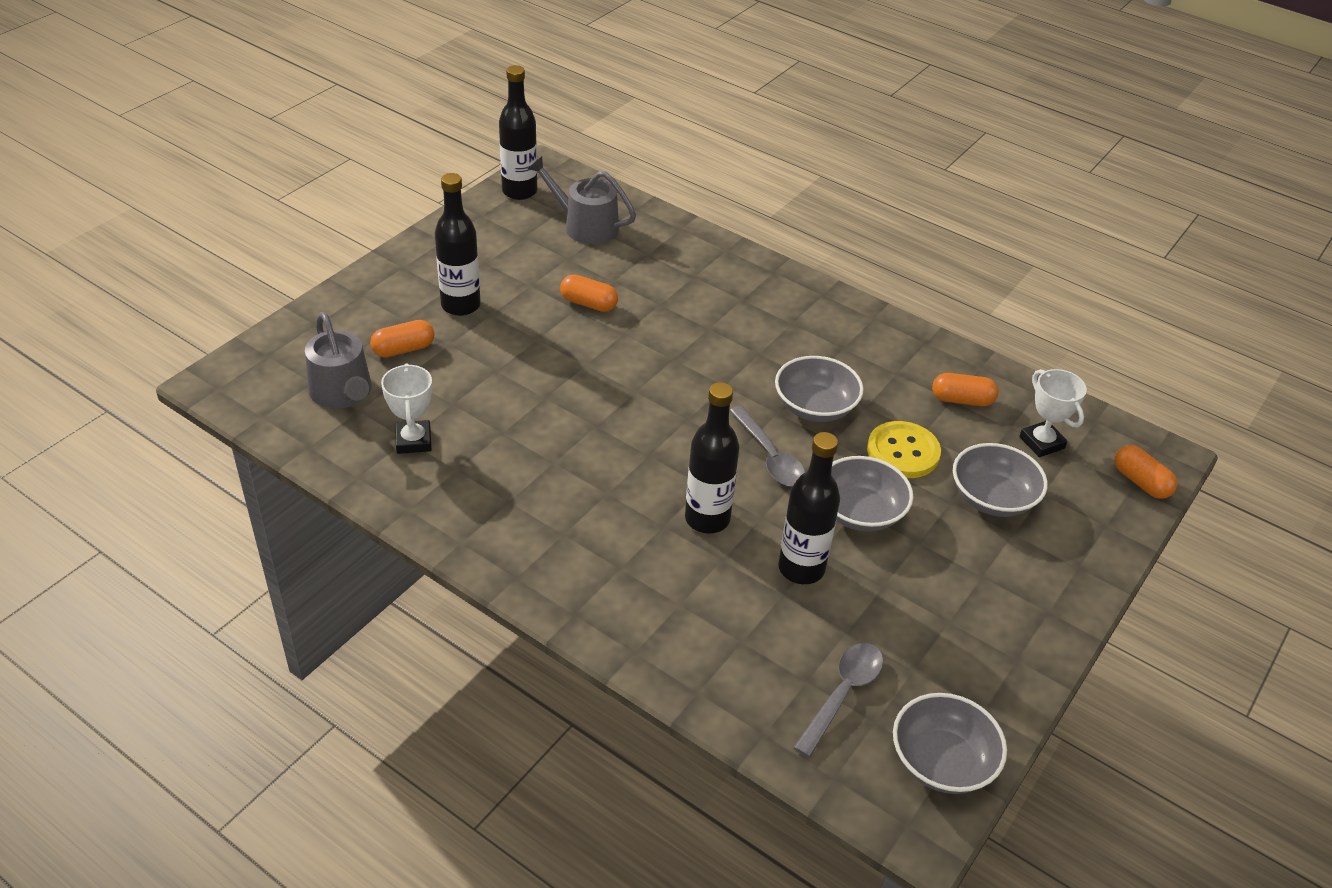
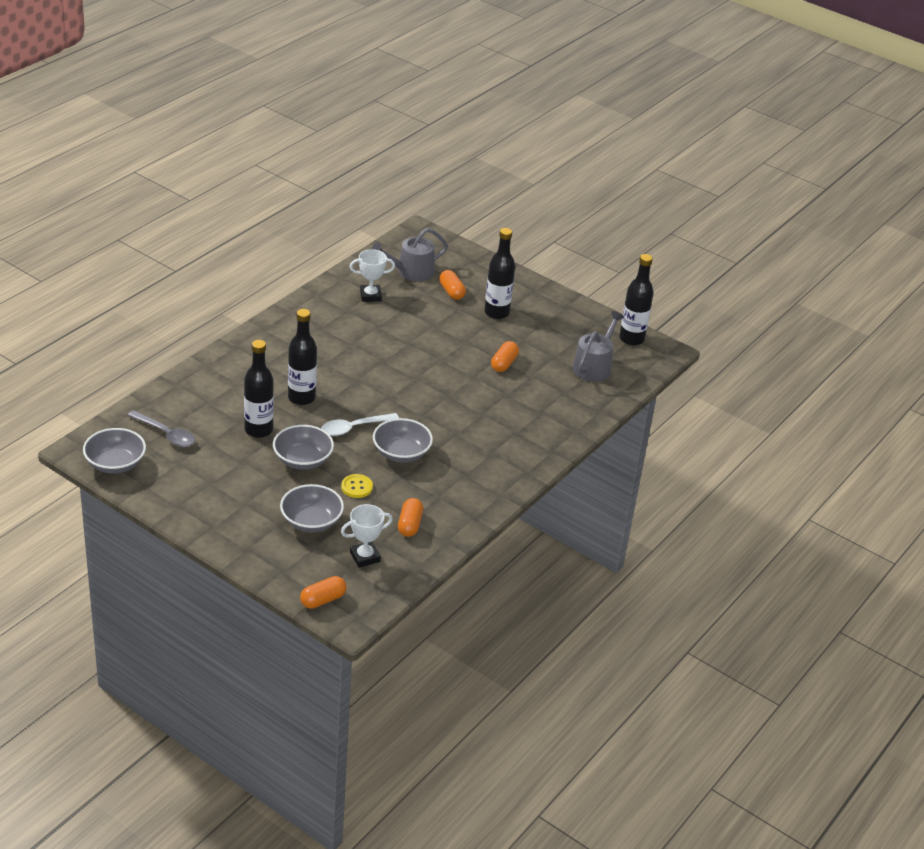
camera: 90 degrees right, 5 degrees down
(770, 456) = (354, 428): grey spoon -> white spoon
(903, 452) = (357, 487): yellow button -> yellow button, size x0.64

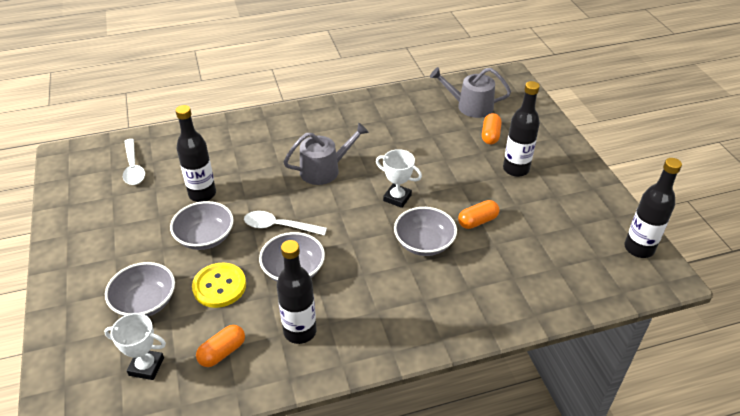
camera: 40 degrees right, 5 degrees up
(115, 464) = (71, 176): grey bowl -> grey bowl (424, 243)
(166, 434) = (133, 168): grey spoon -> white spoon
(301, 398) = (266, 180): black bottle -> black bottle (300, 331)
(323, 600) = (60, 395): orange capsule -> none
(357, 487) = (219, 286): yellow button -> yellow button, size x1.57
(370, 296) = (415, 114): white trophy -> white trophy (397, 198)
(594, 366) = (571, 262): grey watering can -> grey watering can (324, 170)

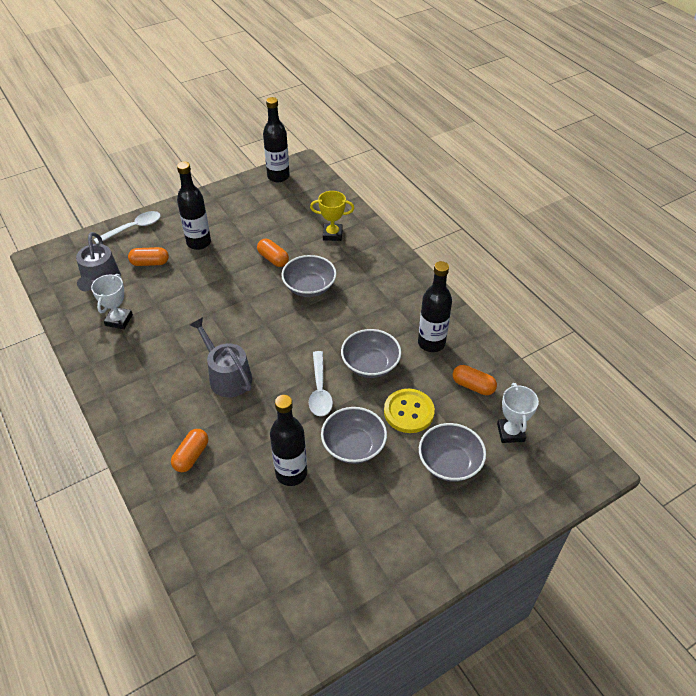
camera: 105 degrees left, 5 degrees up
(133, 168) = (263, 568): white spoon -> white spoon (133, 228)
(252, 143) = (191, 456): none -> orange capsule
(397, 198) = (256, 313): white trophy -> white trophy (119, 320)
(512, 280) = (332, 234): none -> yellow trophy

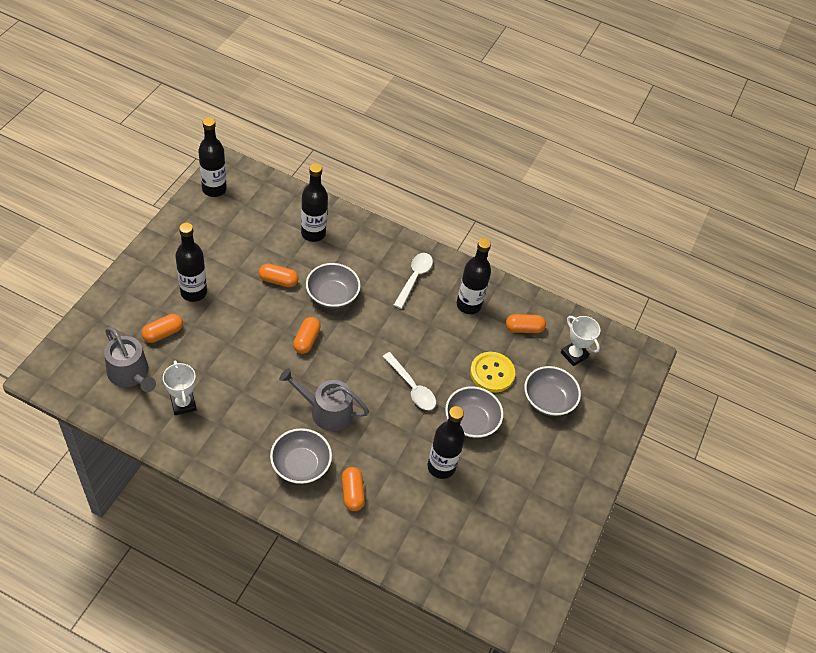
camera: 40 degrees left, 5 degrees up
(133, 228) = (113, 303): white spoon -> white spoon (414, 278)
(258, 313) = (306, 340): none -> orange capsule
(332, 234) = (313, 233): yellow trophy -> black bottle
(370, 364) = (435, 345): grey bowl -> grey bowl (300, 465)

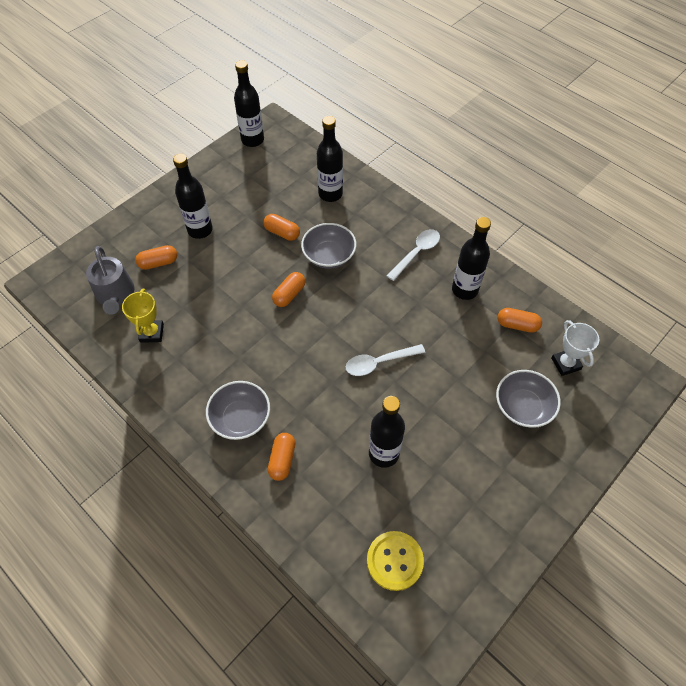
camera: 25 degrees right, 5 degrees up
(183, 404) = (152, 333): white trophy -> yellow trophy
(326, 411) = (285, 368): grey watering can -> none
(412, 387) = (379, 362): white spoon -> white spoon turned 90 degrees clockwise
(471, 421) = (431, 411): grey bowl -> none
(492, 373) = (469, 365): yellow button -> yellow button (394, 561)

